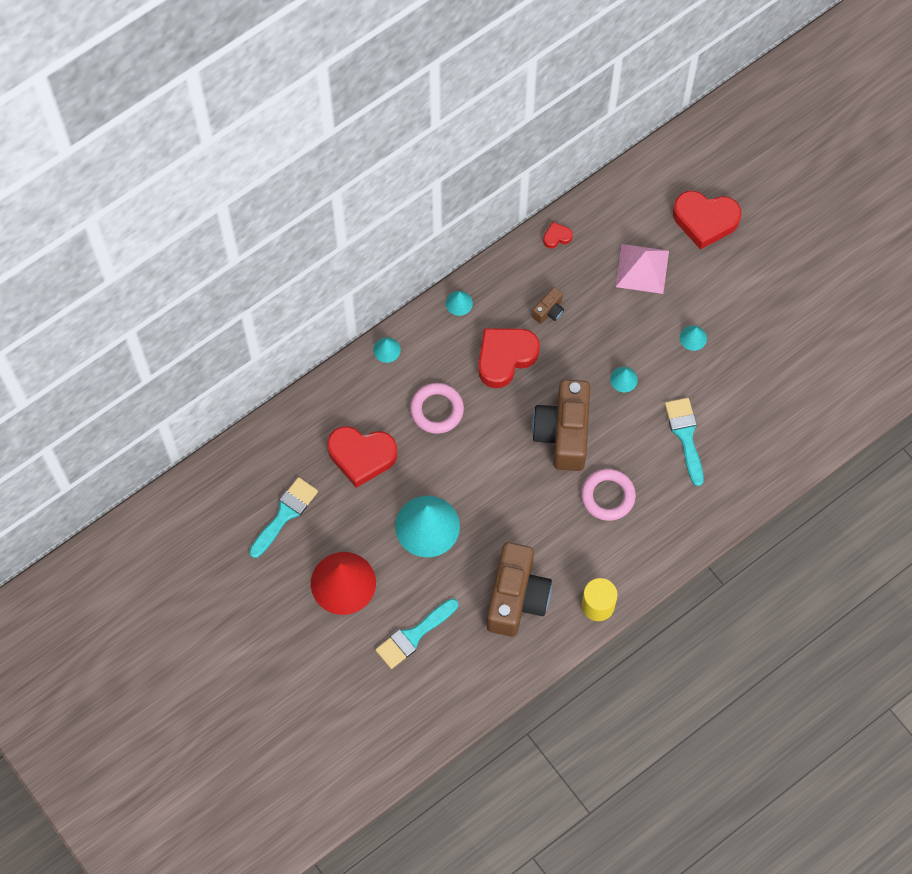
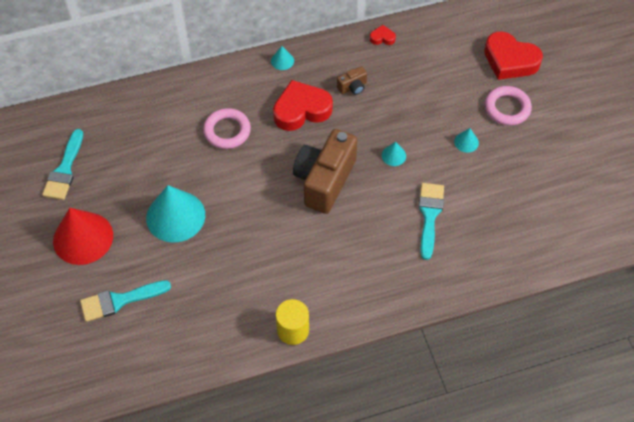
camera: 20 degrees right, 10 degrees down
(285, 514) = (64, 170): turquoise brush -> turquoise brush turned 135 degrees clockwise
(361, 456) = (149, 146): red heart -> none
(386, 349) = (208, 76): turquoise cone -> none
(516, 598) = (223, 299): brown camera -> none
(608, 496) = (341, 242): pink ring -> pink ring (507, 108)
(642, 268) = (443, 79): pink pyramid -> none

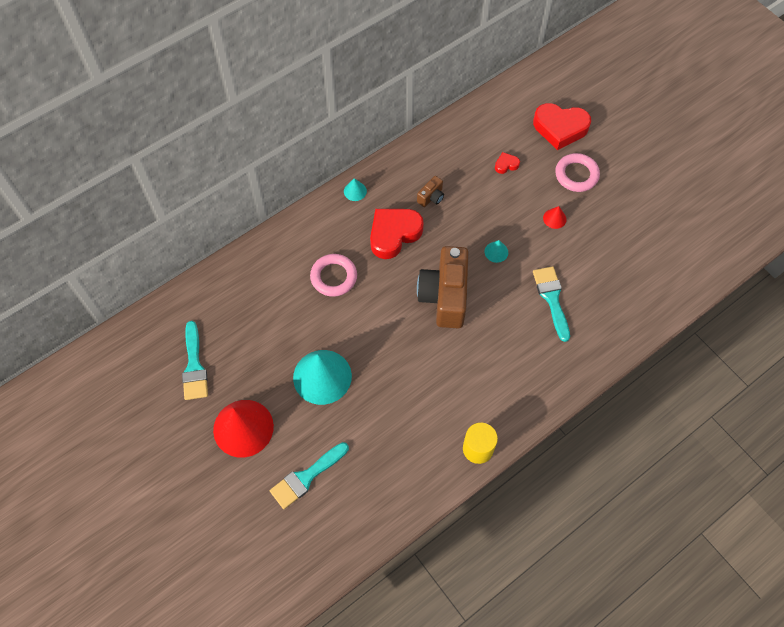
camera: 20 degrees left, 5 degrees up
(382, 38) = (437, 140): red heart -> red heart (506, 165)
(466, 142) = (554, 218): turquoise cone -> red cone

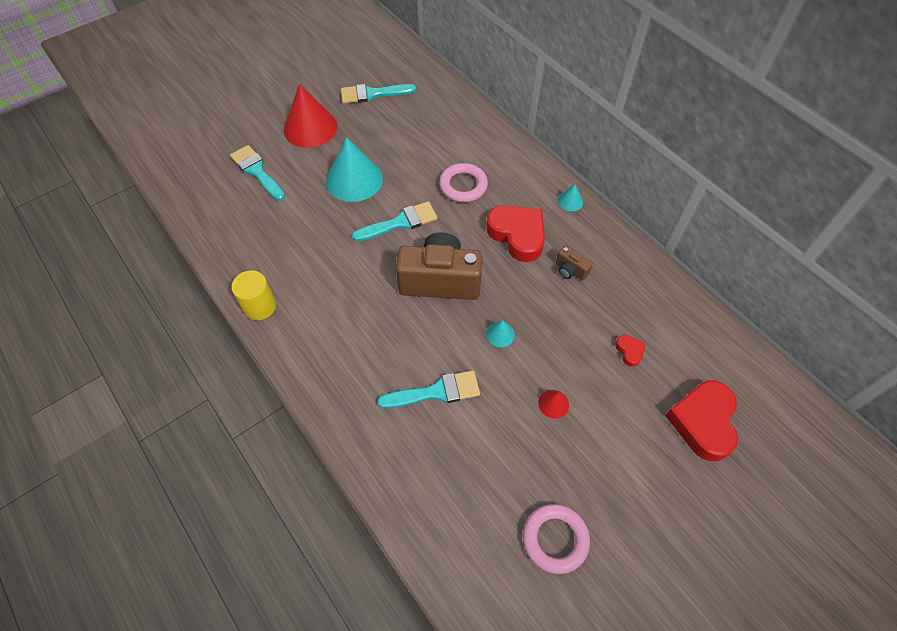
camera: 90 degrees right, 5 degrees down
(378, 331) = (400, 222): none -> turquoise brush
(576, 175) = (627, 437): pink ring -> pink ring (555, 539)

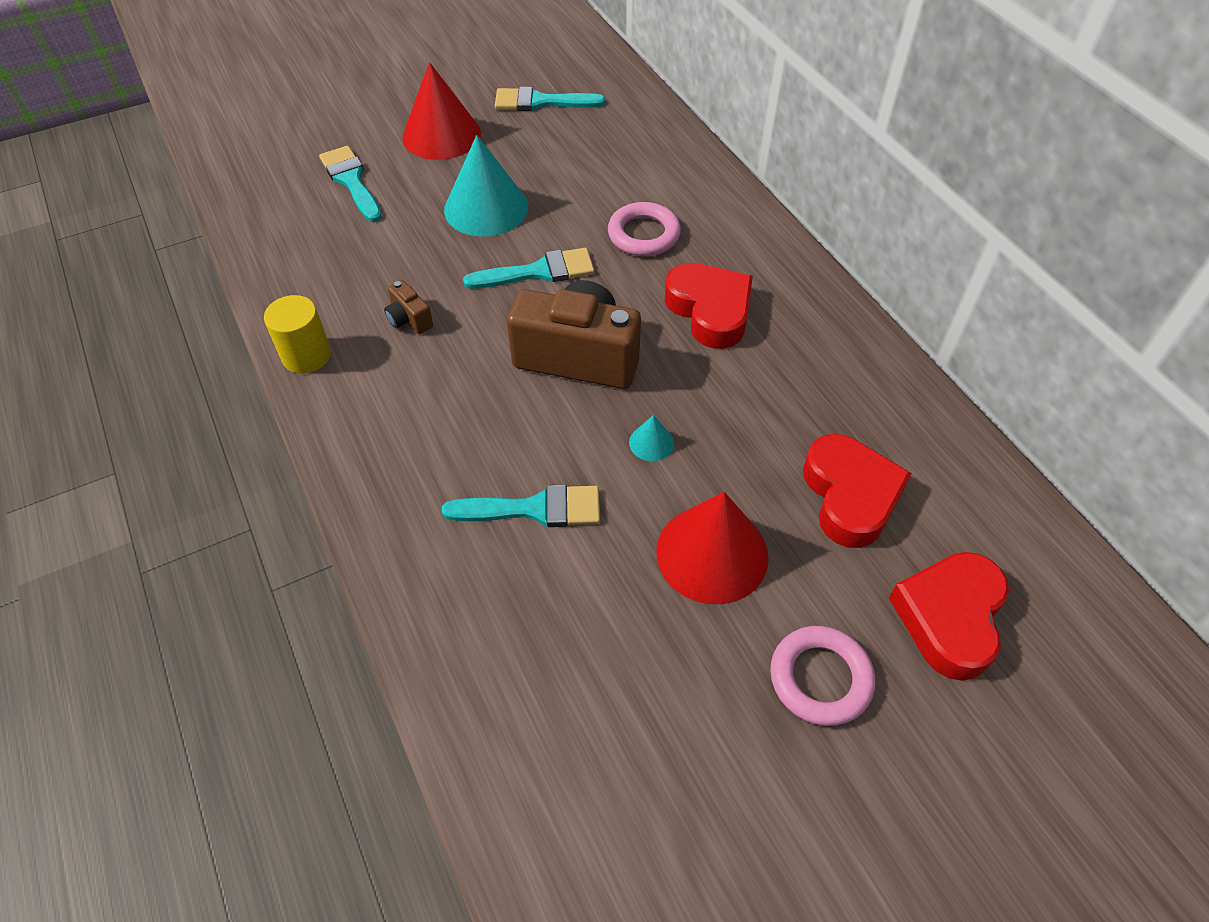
camera: 10 degrees right, 5 degrees down
(553, 404) = (712, 553): red cone -> red cone, size x2.29
(555, 539) = (669, 754): pink ring -> pink ring (820, 678)
(570, 201) = (801, 274): turquoise cone -> none
(570, 270) = (780, 369): brown camera -> brown camera (409, 319)
(629, 351) = (850, 496): red heart -> red heart, size x2.24

